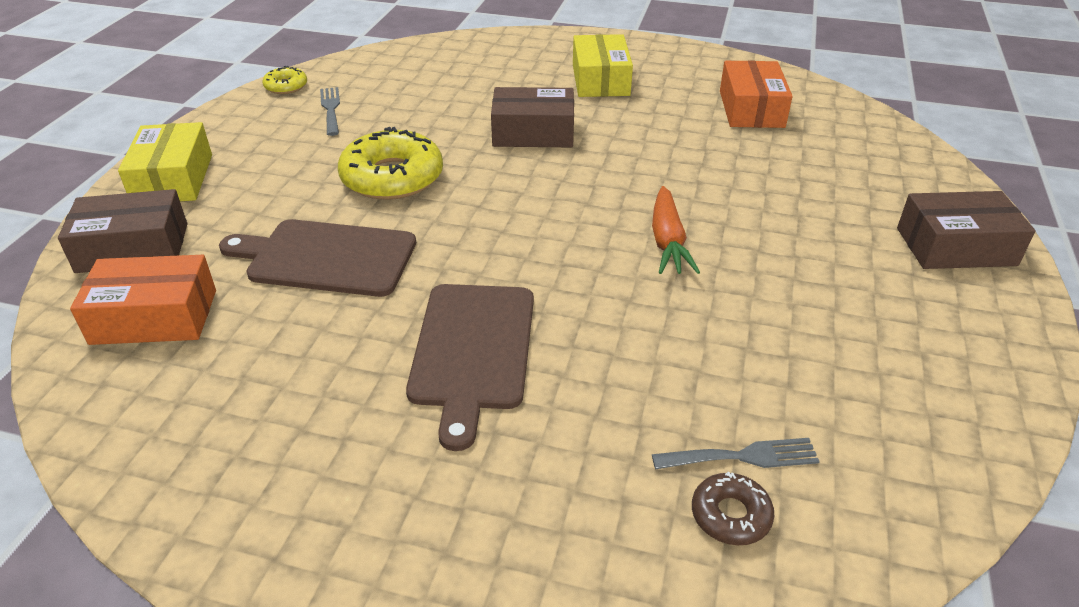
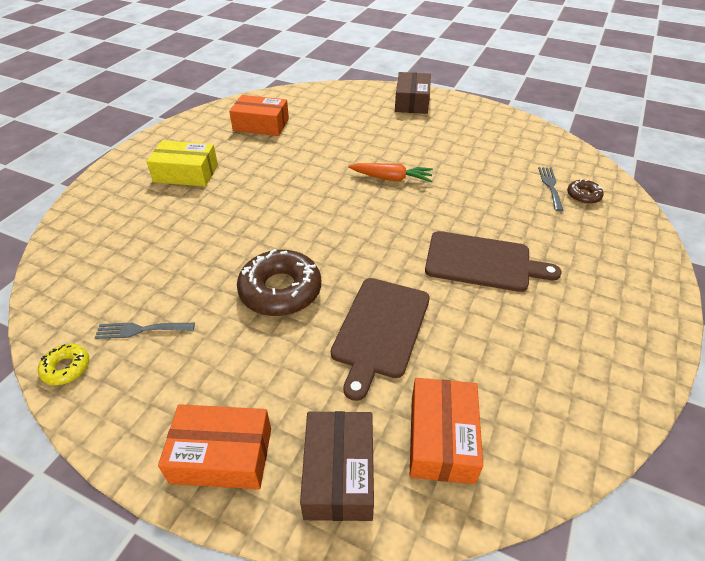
camera: 80 degrees left, 5 degrees up
(173, 179) = (222, 455): yellow box -> orange box
(392, 177) = (280, 290): yellow donut -> brown donut
(533, 133) = (247, 213): brown box -> none

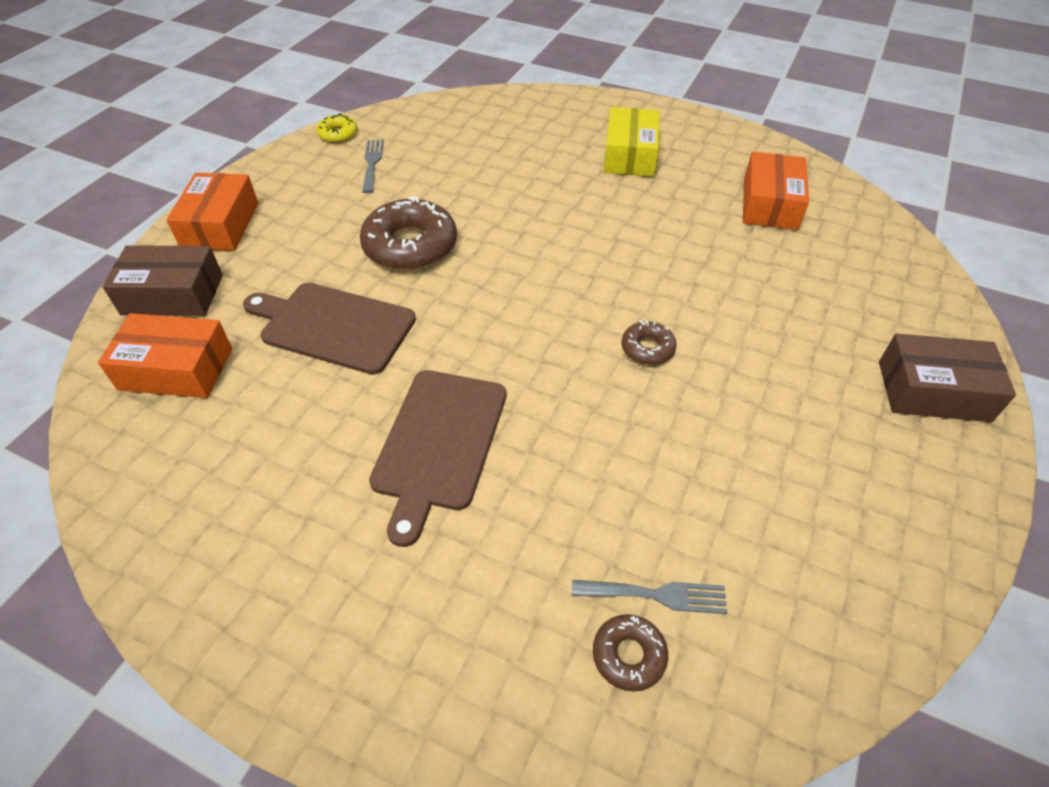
camera: 90 degrees right, 5 degrees up
(391, 178) = (647, 348): orange carrot -> brown donut

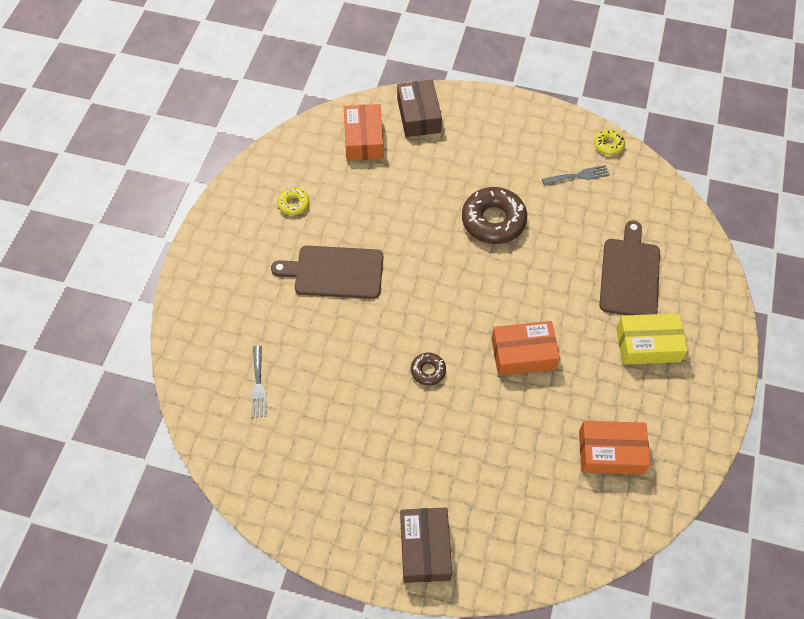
camera: 80 degrees right, 10 degrees up
(220, 225) = (485, 115): orange box -> orange box (523, 354)
(263, 491) = (293, 204): none -> yellow donut
(333, 326) = (410, 200): brown cutting board -> brown cutting board (629, 275)
(628, 655) = (227, 374): brown donut -> none

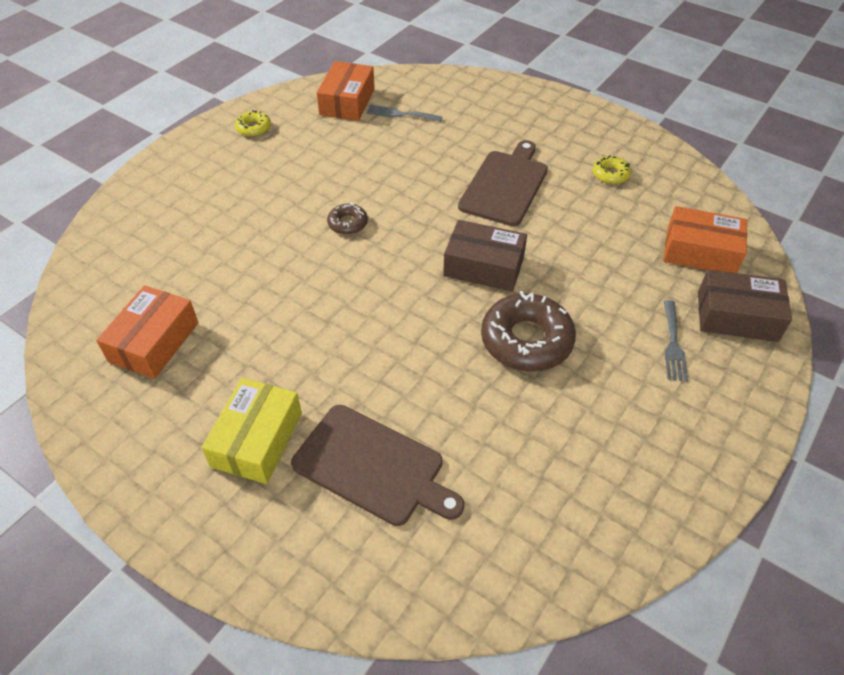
camera: 110 degrees right, 10 degrees down
(425, 548) = (175, 176): brown box -> brown box (484, 266)
(523, 354) = (321, 306): orange box -> orange box (347, 102)
(578, 176) = (577, 473): grey fork -> grey fork (673, 344)
(608, 145) = (632, 546): yellow donut -> yellow donut (254, 128)

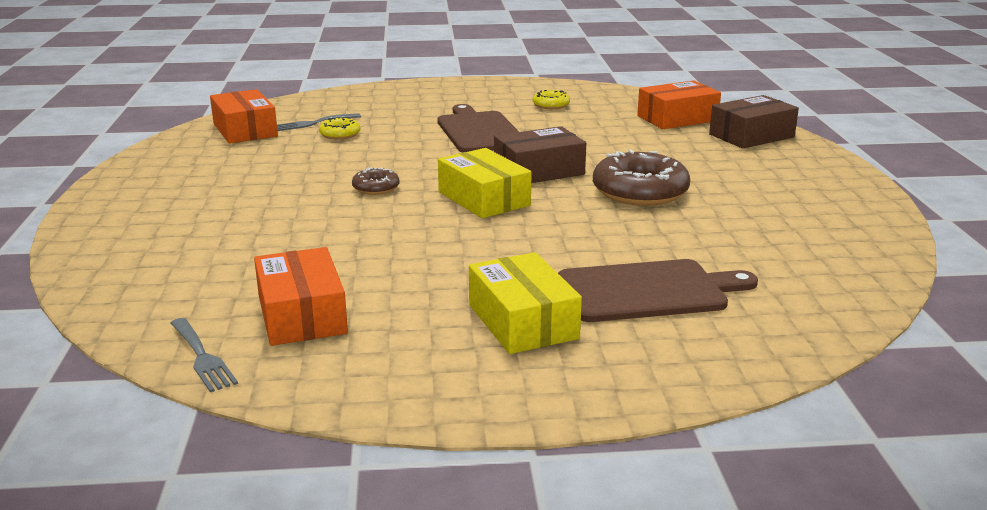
camera: 40 degrees left, 25 degrees down
(254, 128) = (167, 168): yellow donut -> yellow donut (340, 134)
(401, 280) = (484, 198): none -> yellow box
(673, 344) = (737, 159): grey fork -> grey fork (202, 357)

